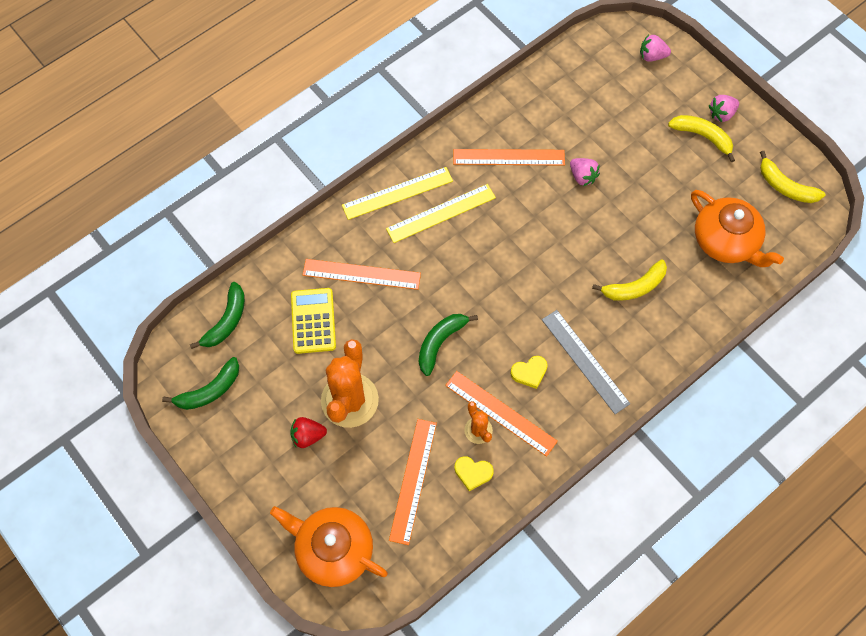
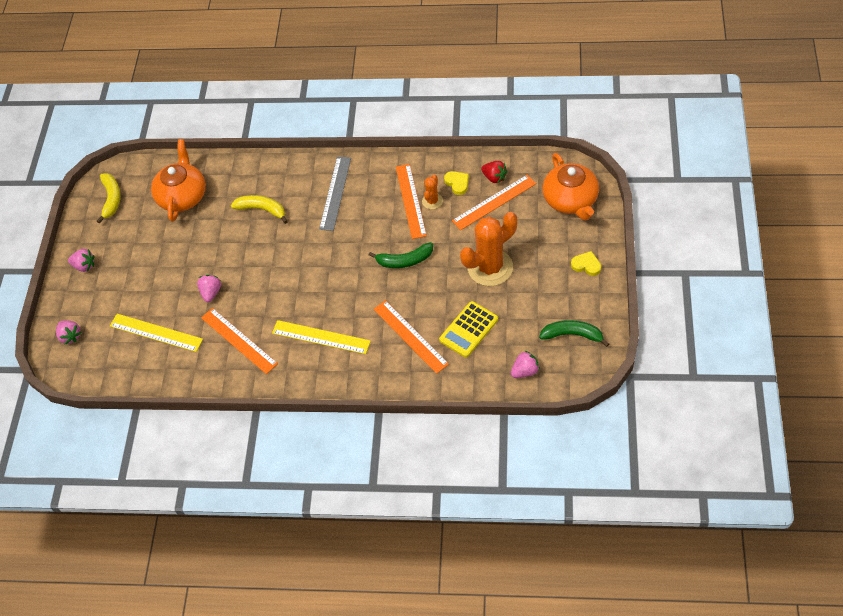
camera: 130 degrees left, 10 degrees down
(226, 321) = (525, 371): green banana -> pink strawberry
(308, 436) = (533, 266): red strawberry -> red strawberry (494, 177)
(397, 193) = (333, 372): yellow ruler -> yellow ruler (156, 332)
(529, 372) = (372, 209): yellow heart -> yellow heart (586, 265)
(702, 136) = (113, 261): yellow banana -> none

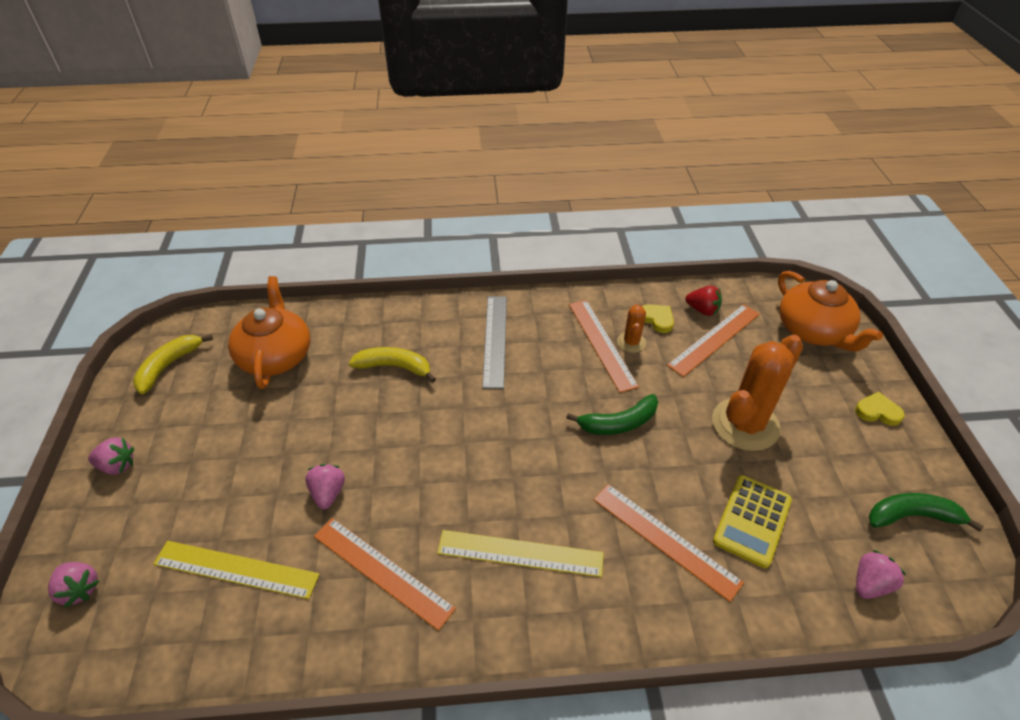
camera: 15 degrees left, 10 degrees down
(111, 199) = (169, 366): yellow banana -> yellow banana turned 135 degrees counterclockwise

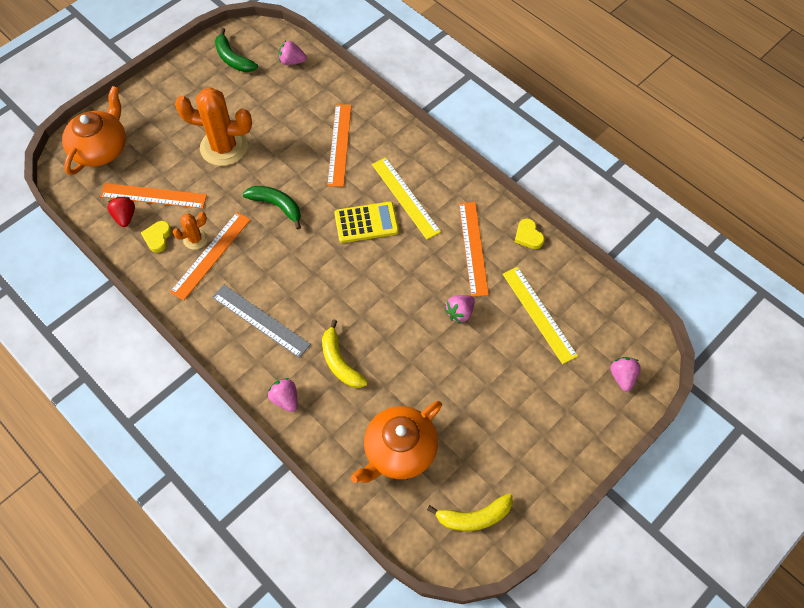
camera: 130 degrees left, 15 degrees up
(117, 466) = (559, 449): pink strawberry -> pink strawberry (285, 399)
(495, 340) = (261, 320): grey ruler -> grey ruler turned 75 degrees clockwise
(752, 521) = (294, 116): yellow calculator -> yellow calculator (366, 223)
(877, 412) = (160, 94): yellow heart -> yellow heart (528, 236)

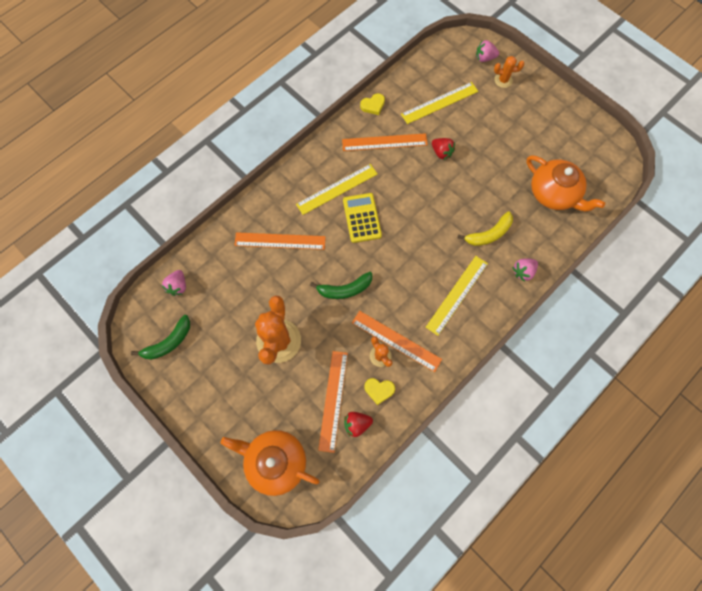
camera: 90 degrees left, 10 degrees up
(261, 320) = (457, 294): grey ruler -> yellow ruler
(277, 206) = (345, 289): green banana -> green banana turned 135 degrees counterclockwise
(460, 313) = (441, 153): pink strawberry -> red strawberry
(474, 517) = (593, 148): yellow banana -> none
(585, 399) = (503, 80): none -> orange cactus

